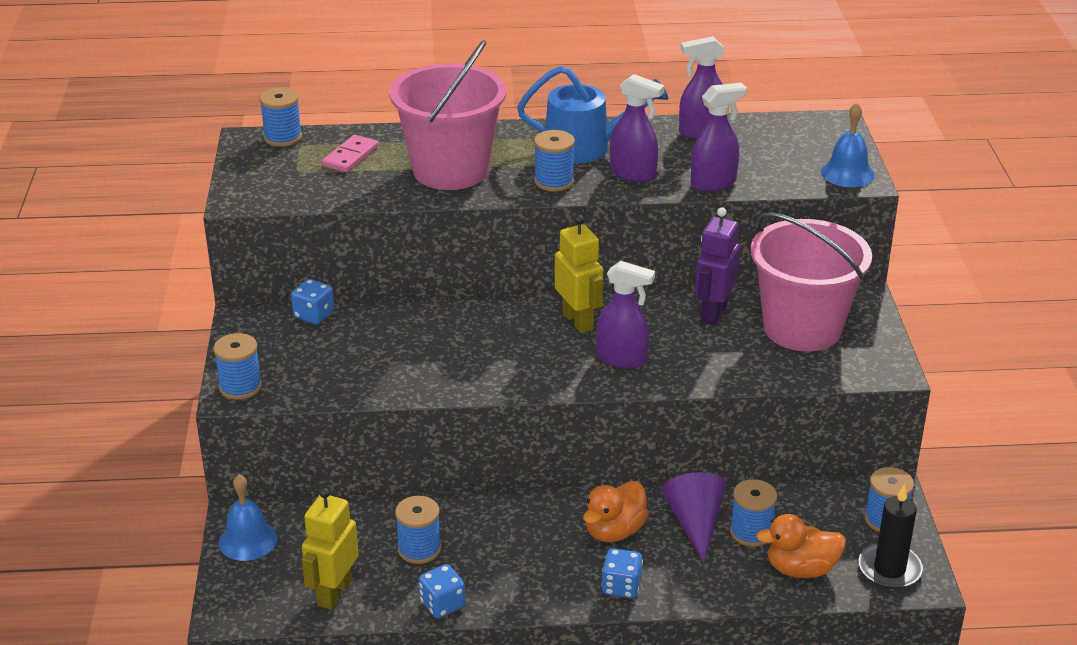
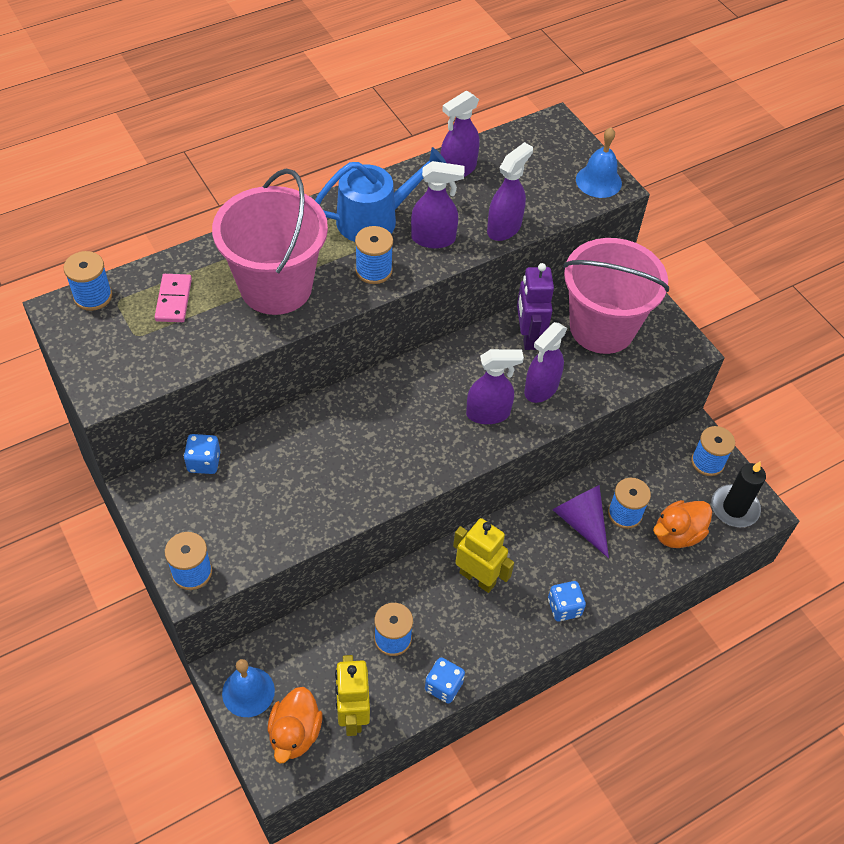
camera: 30 degrees left, 20 degrees up
(578, 321) = (430, 384): yellow robot -> yellow robot (477, 578)
(614, 531) = (528, 555): orange duck -> orange duck (295, 733)
(694, 356) = (541, 389): none -> purple spray bottle

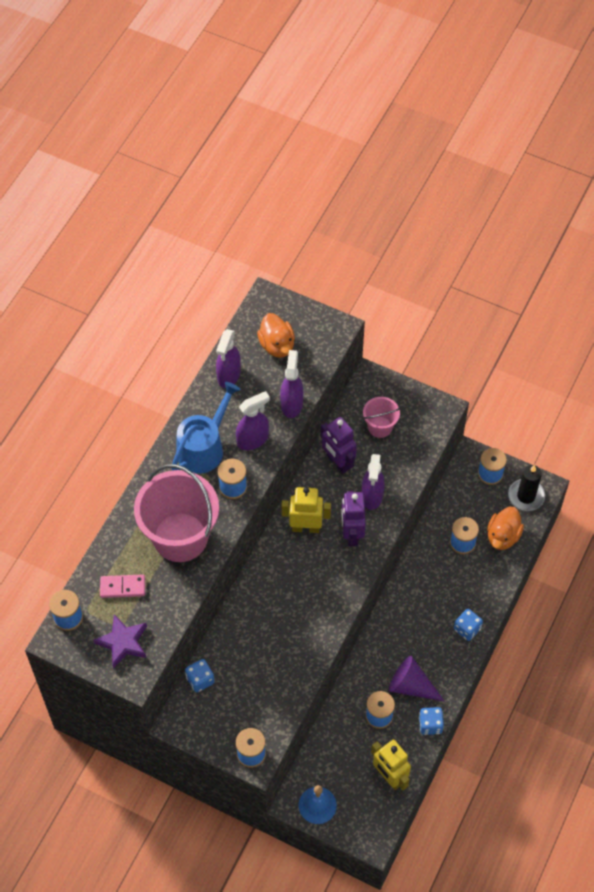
camera: 30 degrees left, 5 degrees up
(124, 352) = (123, 642): none -> purple star
(173, 300) = (122, 587): pink domino -> pink domino turned 60 degrees counterclockwise
(295, 733) = (364, 810): orange duck -> orange duck (277, 345)
(477, 578) = (402, 643): yellow robot -> yellow robot (305, 527)
(488, 413) = (351, 534): purple spray bottle -> purple robot
(581, 522) = (440, 565): purple cone -> purple cone (411, 686)
(598, 181) = (326, 330): blue bell -> none
(602, 328) = (380, 427): pink bucket -> pink bucket, size x0.48

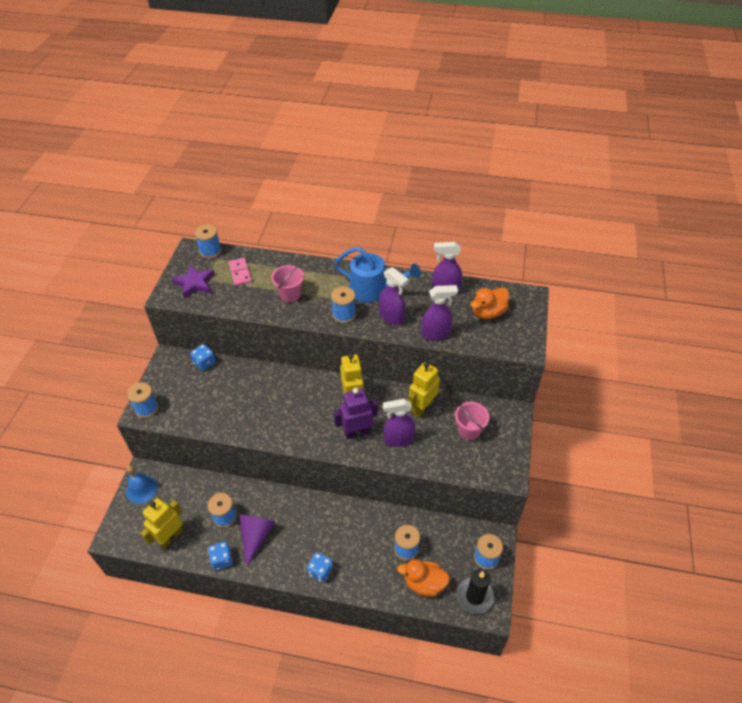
camera: 75 degrees right, 10 degrees down
(180, 537) = (290, 294): pink bucket -> pink bucket, size x0.48
(337, 462) = (422, 407): purple robot -> yellow robot

